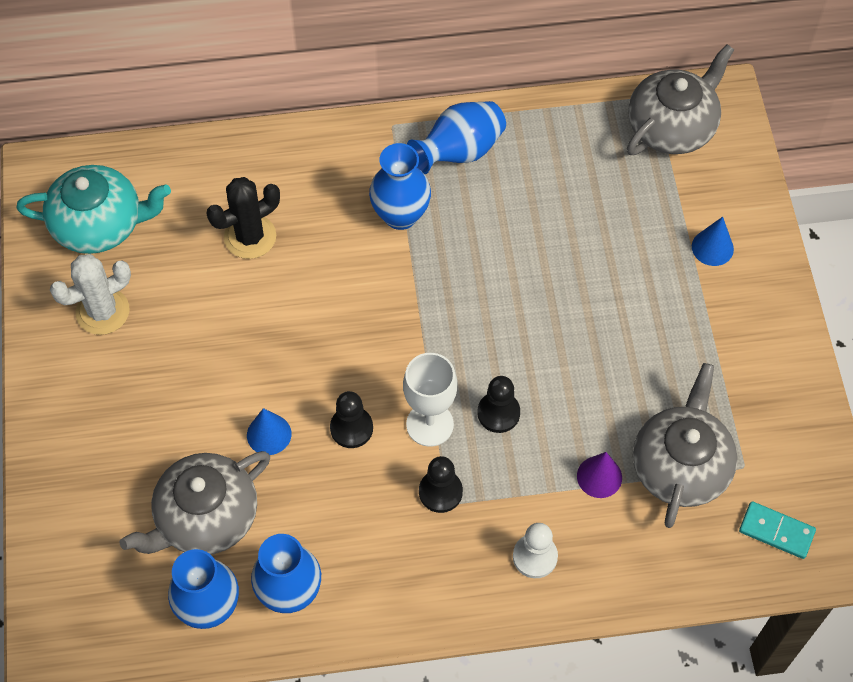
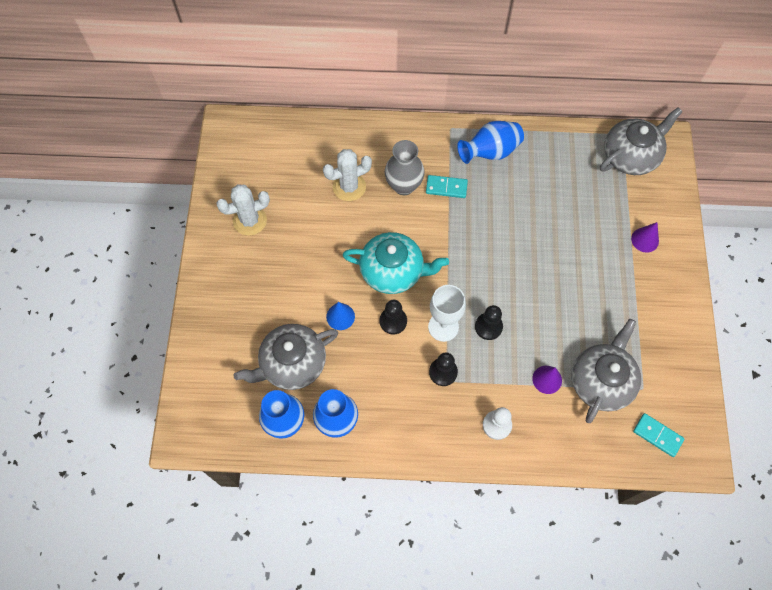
camera: 10 degrees right, 5 degrees up
(100, 224) = (257, 164): turquoise teapot -> turquoise teapot (393, 271)
(250, 237) = (349, 187): black cactus -> white cactus
(334, 222) = (403, 186): none -> grey vase
(400, 215) = (446, 187): blue vase -> turquoise domino
(712, 247) = (645, 240): blue cone -> purple cone

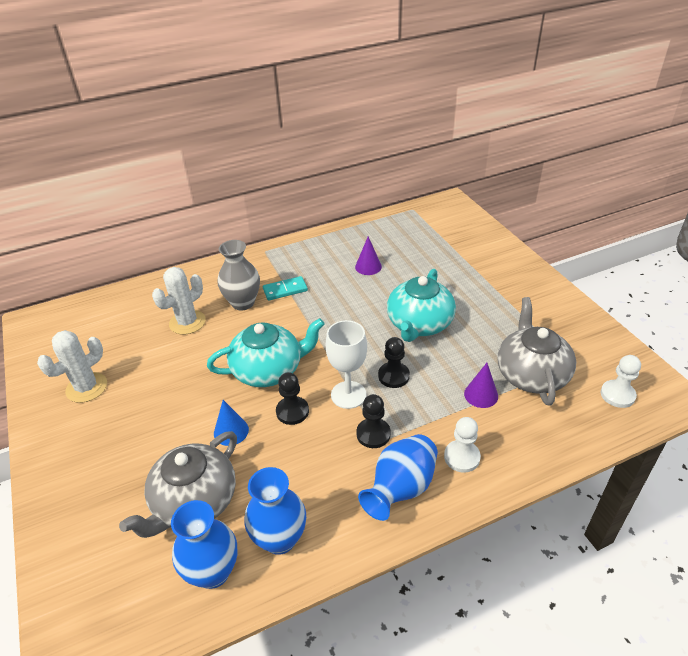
camera: 25 degrees left, 25 degrees down
(490, 152) = (310, 254): blue vase -> blue vase (401, 488)
(541, 284) = (419, 324): none -> turquoise teapot
(631, 156) = (430, 218): grey teapot -> none
(645, 240) = (483, 262): purple cone -> purple cone (368, 267)
(657, 435) = (617, 395): turquoise domino -> white pawn

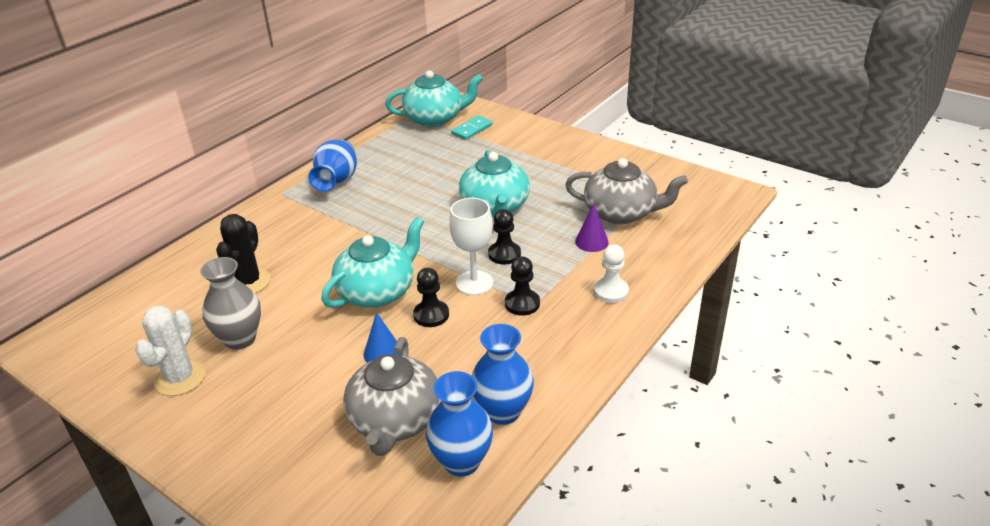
camera: 30 degrees left, 5 degrees down
(187, 322) = (248, 282): white cactus -> black cactus
(243, 303) = (298, 245): grey vase -> grey vase (240, 339)
(285, 290) = (335, 220): turquoise domino -> turquoise domino (472, 129)
(368, 267) = (406, 175): purple cone -> none
(401, 488) = (578, 333): blue vase -> blue vase (337, 181)
(430, 218) = (435, 118): none -> turquoise teapot
(531, 374) = (621, 213): grey teapot -> grey teapot turned 135 degrees clockwise
(617, 395) = (697, 204): white pawn -> none

